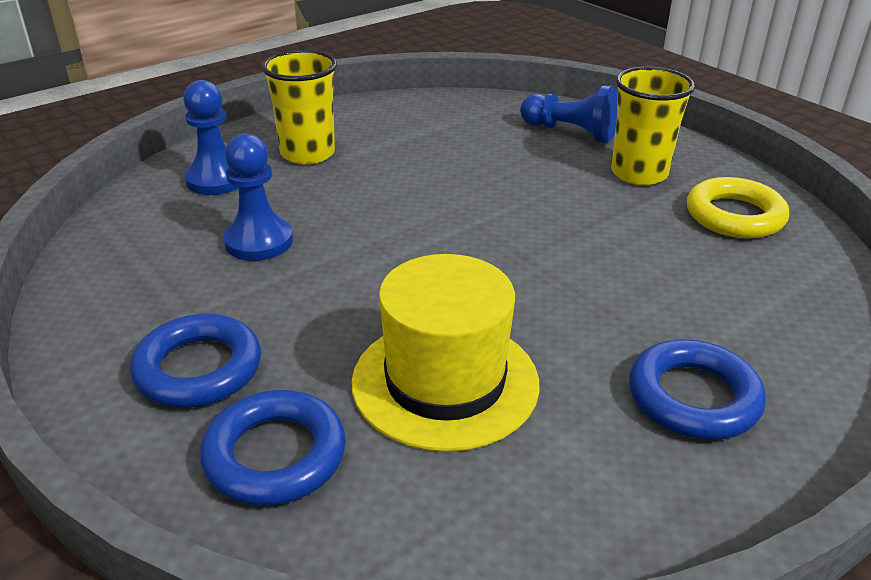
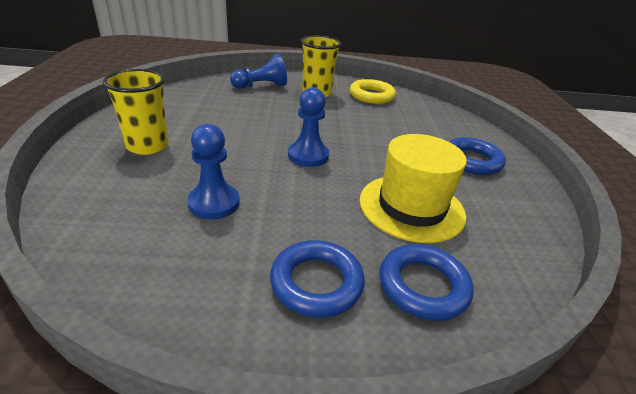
camera: 55 degrees left, 0 degrees up
(216, 180) = (114, 186): blue pawn -> blue pawn (308, 155)

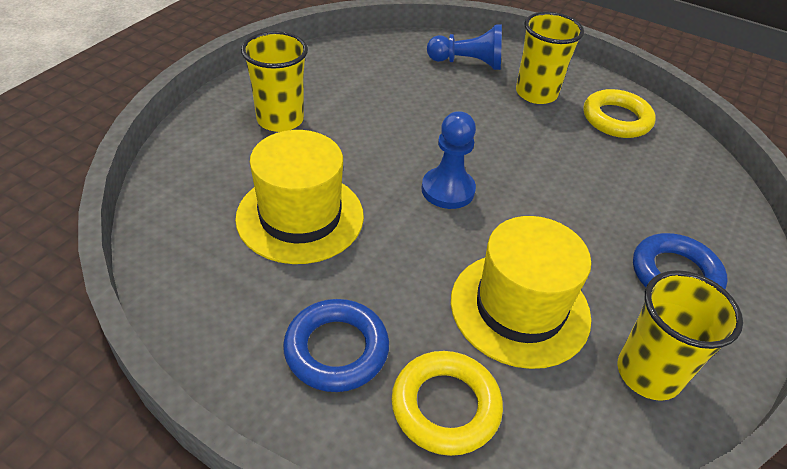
camera: 30 degrees right, 10 degrees up
(214, 203) = (300, 216): blue pawn -> yellow hat
(423, 286) = (445, 406): blue ring -> yellow ring
(509, 215) = (648, 373): none -> yellow cup

